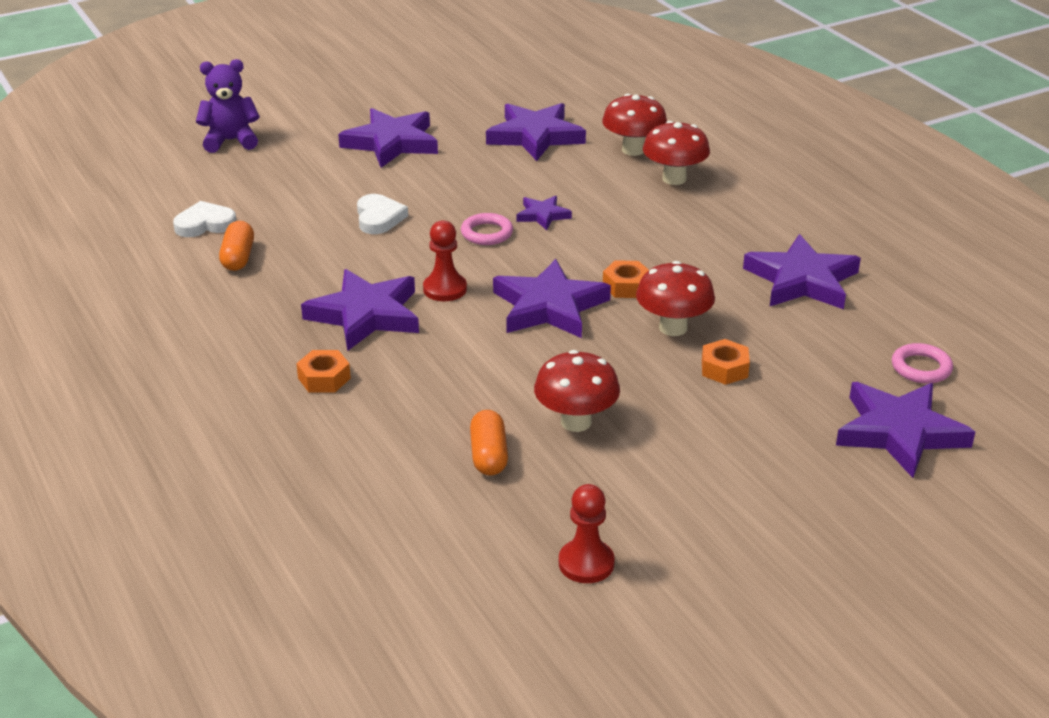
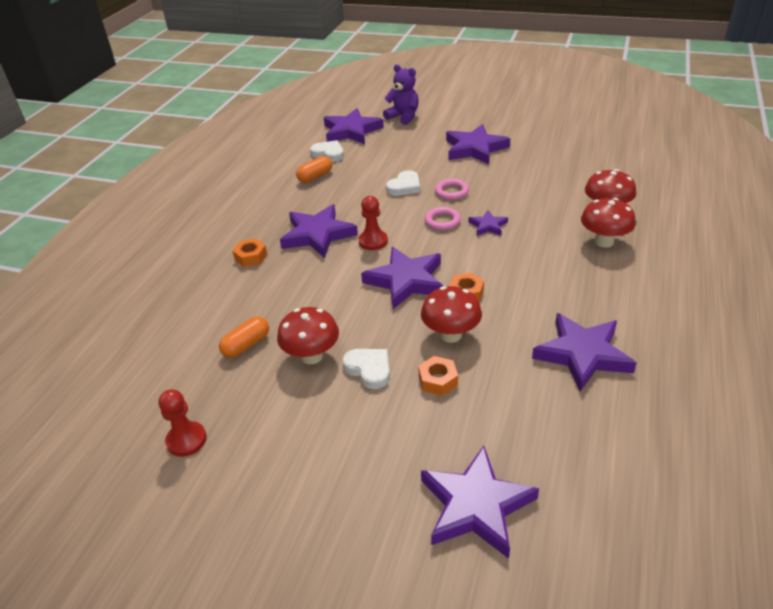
camera: 50 degrees right, 5 degrees up
(535, 136) = (558, 177): purple star -> purple star (351, 131)
(650, 398) = (369, 369): none -> white heart
(921, 368) = (568, 472): pink ring -> pink ring (451, 192)

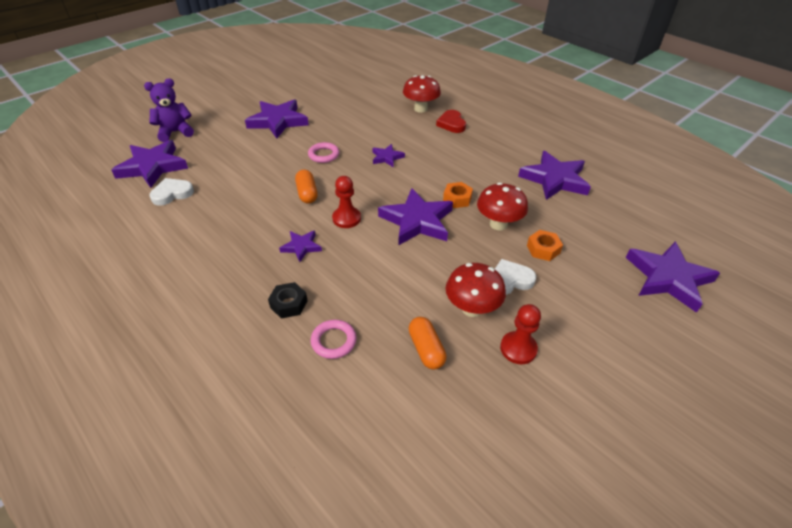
camera: 65 degrees left, 5 degrees up
(186, 440) = (533, 435): red pawn -> red pawn (518, 349)
(251, 257) = (289, 304): orange nut -> black nut
(315, 176) = (201, 215): orange capsule -> orange capsule (307, 193)
(318, 235) = (301, 247): purple star -> purple star, size x0.51
(404, 186) = (286, 173): white heart -> none
(442, 221) = (358, 174): pink ring -> pink ring (333, 341)
(604, 242) = (451, 124): red mushroom -> red heart

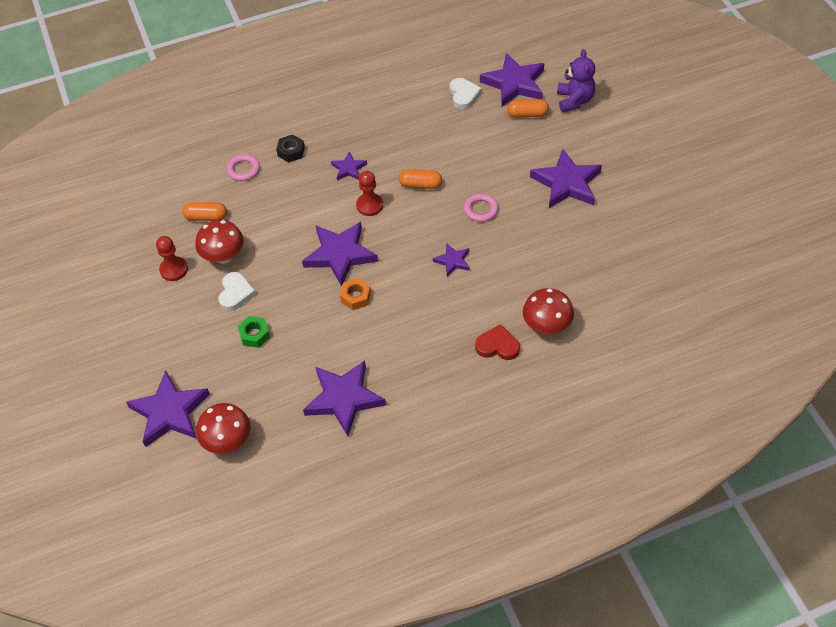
camera: 115 degrees right, 10 degrees up
(197, 152) = (527, 114): none -> orange capsule
(498, 224) = (303, 315): red mushroom -> red mushroom (228, 441)
(543, 249) = (254, 334): orange nut -> green nut

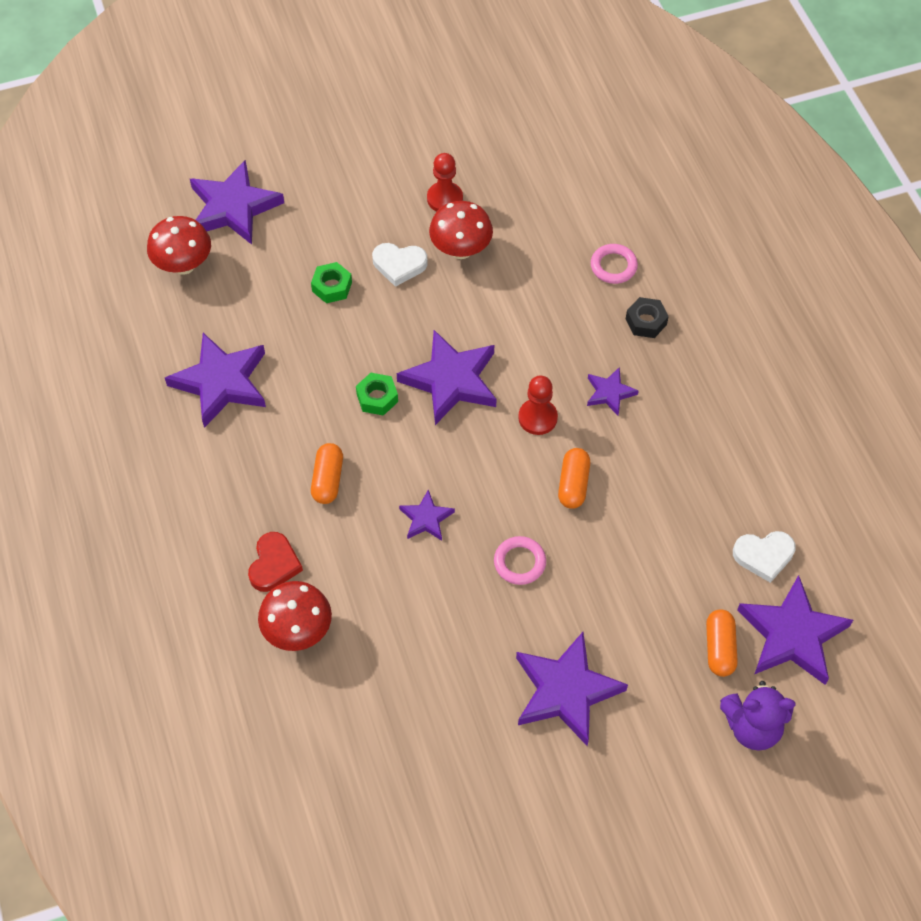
camera: 90 degrees right, 5 degrees up
(206, 217) = (530, 228): orange capsule -> orange capsule (328, 480)
(356, 297) = (377, 398): orange nut -> green nut

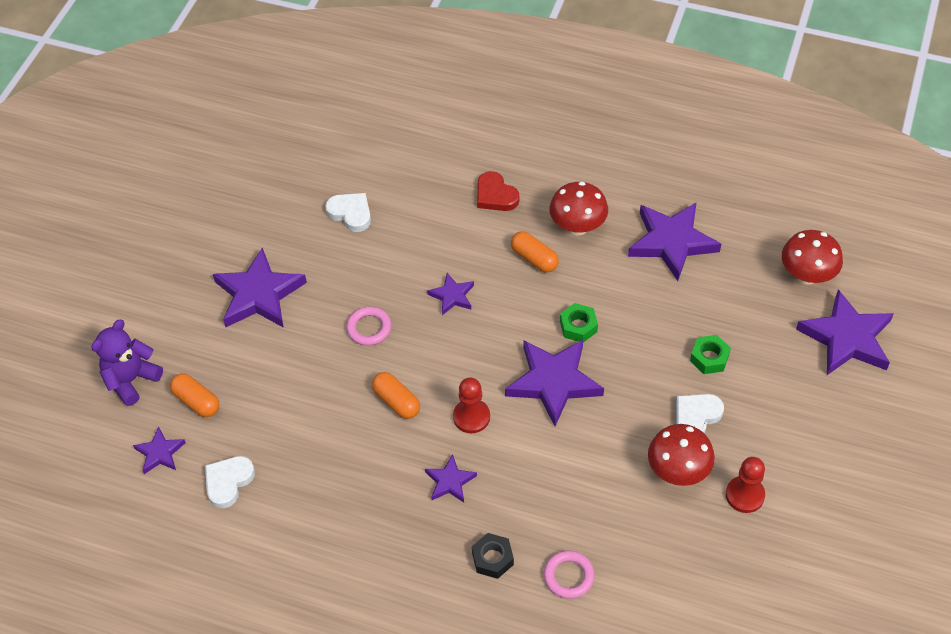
camera: 130 degrees right, 5 degrees down
(298, 630) = (436, 182): red mushroom -> red mushroom (577, 227)
(400, 683) = (351, 213): none -> white heart
(792, 634) = (160, 453): purple star -> purple star, size x0.51

